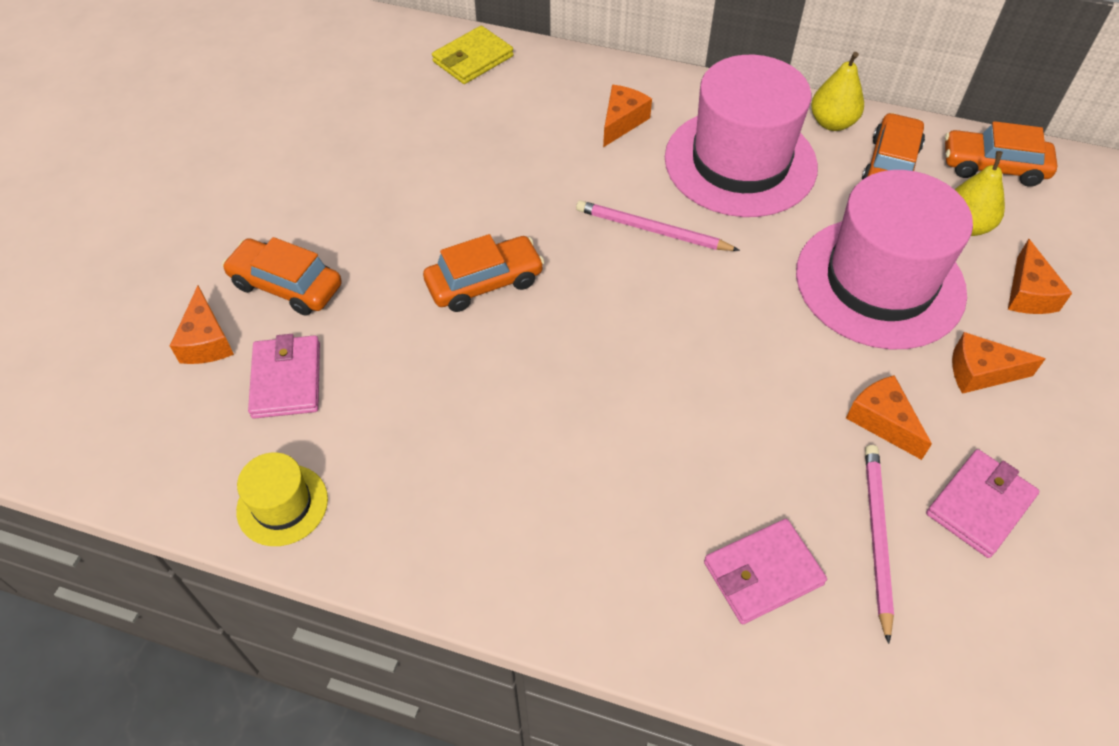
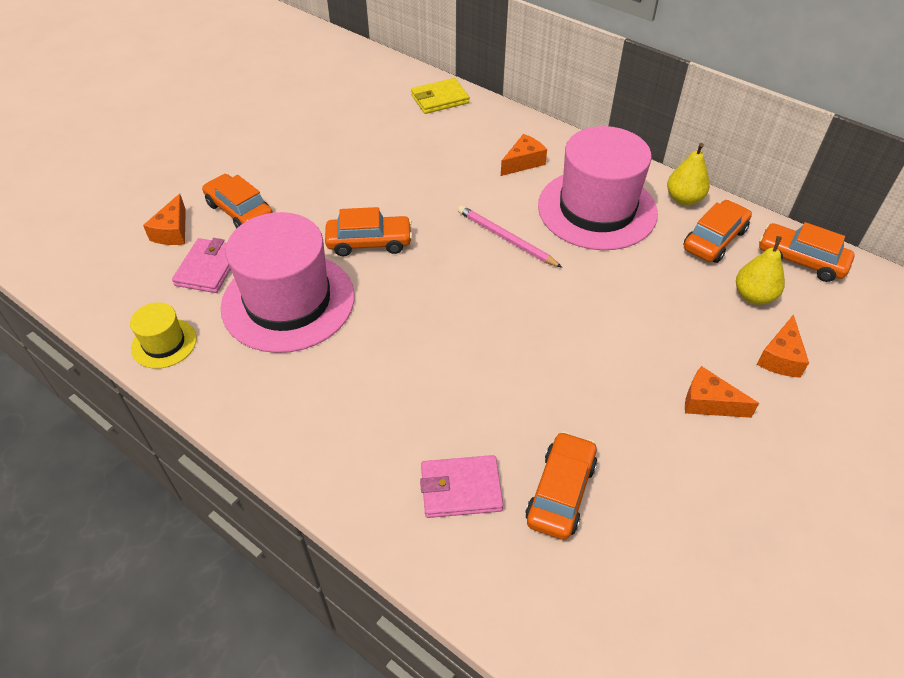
camera: 20 degrees right, 5 degrees down
(876, 537) = (560, 492): pink pencil -> orange car
(879, 282) = (661, 318): pink hat -> pink hat (288, 301)
(882, 421) = (609, 414): orange cheese -> none
(980, 505) = (655, 496): pink wallet -> none

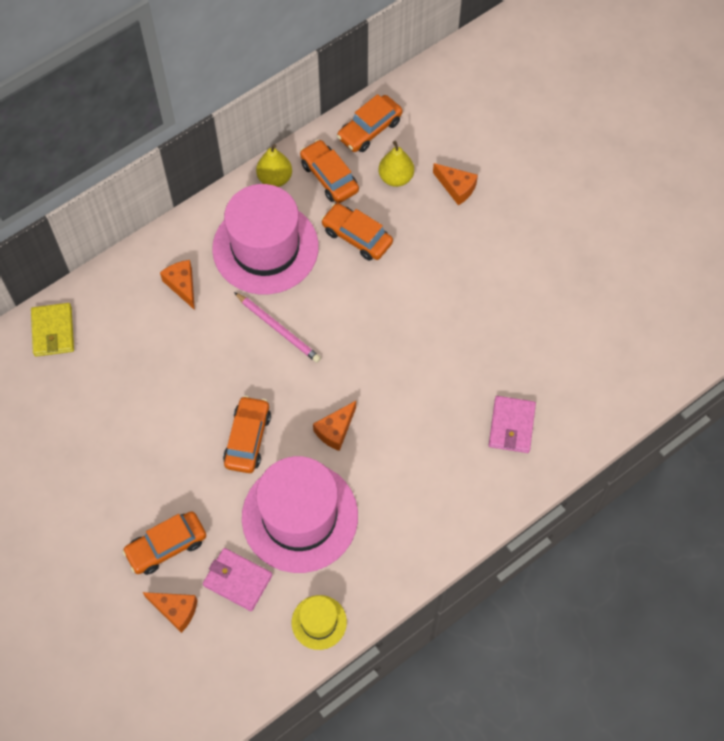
camera: 75 degrees left, 15 degrees up
(506, 238) = (278, 329): pink pencil -> pink pencil turned 105 degrees counterclockwise
(560, 492) = (528, 365): orange car -> orange car (357, 237)
(708, 403) = (482, 249): orange cheese -> orange cheese (335, 430)

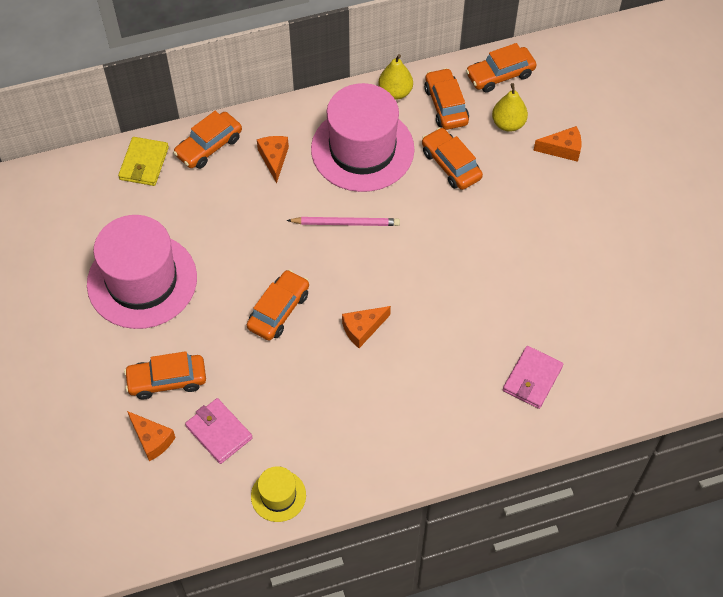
camera: 20 degrees right, 5 degrees down
(112, 292) = (209, 146): none -> orange car
(278, 329) = (346, 223): pink pencil -> pink pencil turned 60 degrees counterclockwise
(300, 516) = (299, 395): pink hat -> pink hat (142, 281)
(456, 188) = (562, 149): orange cheese -> orange cheese turned 60 degrees counterclockwise

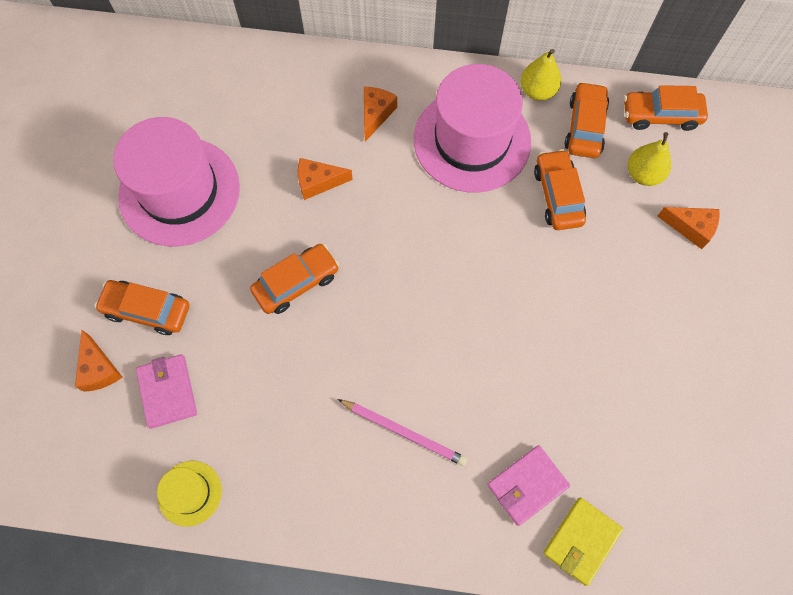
camera: 25 degrees right, 10 degrees up
(144, 163) = (246, 68): yellow wallet -> yellow wallet (581, 541)
(209, 146) = (318, 75): orange car -> none
(346, 223) = (414, 215): pink pencil -> pink pencil (404, 432)
(363, 329) = (372, 342): orange cheese -> orange cheese (318, 182)

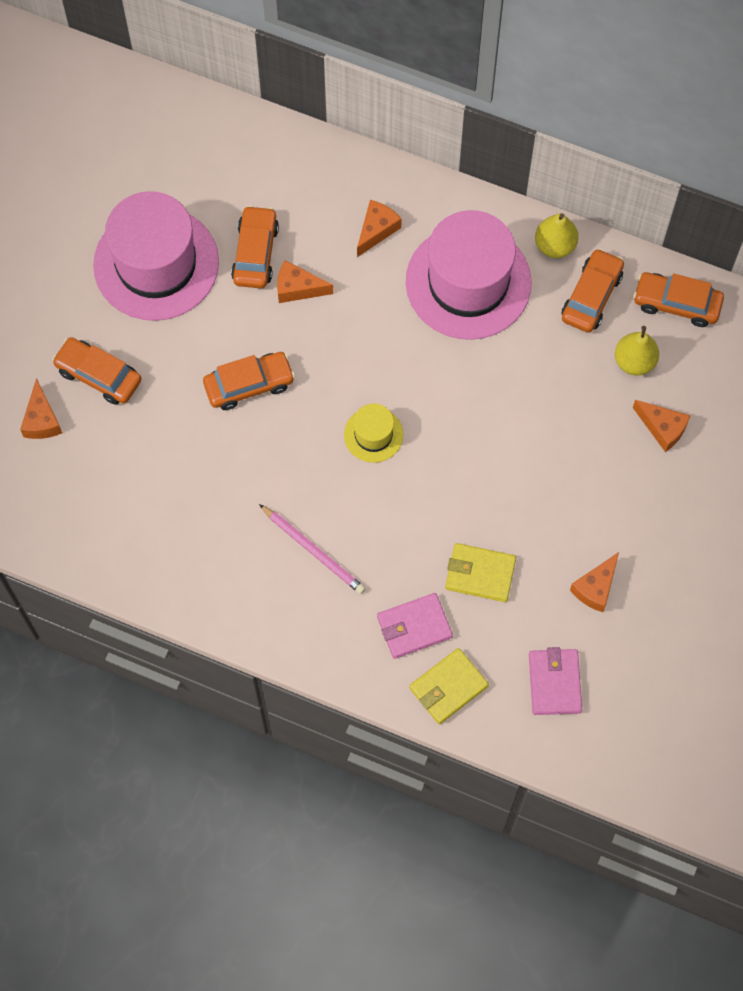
camera: 15 degrees right, 0 degrees up
(168, 392) = (101, 457): pink wallet -> pink wallet (554, 683)
(189, 493) = (101, 553): yellow hat -> yellow hat (373, 435)
(557, 196) = (537, 362): orange car -> orange car (255, 253)
(573, 412) = (480, 574): none -> yellow wallet
(687, 396) = (595, 588): none -> orange cheese

